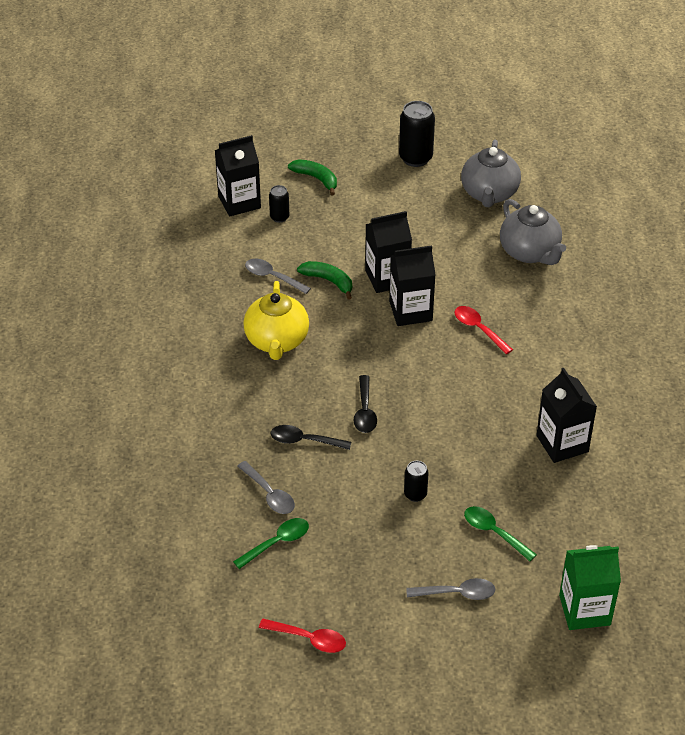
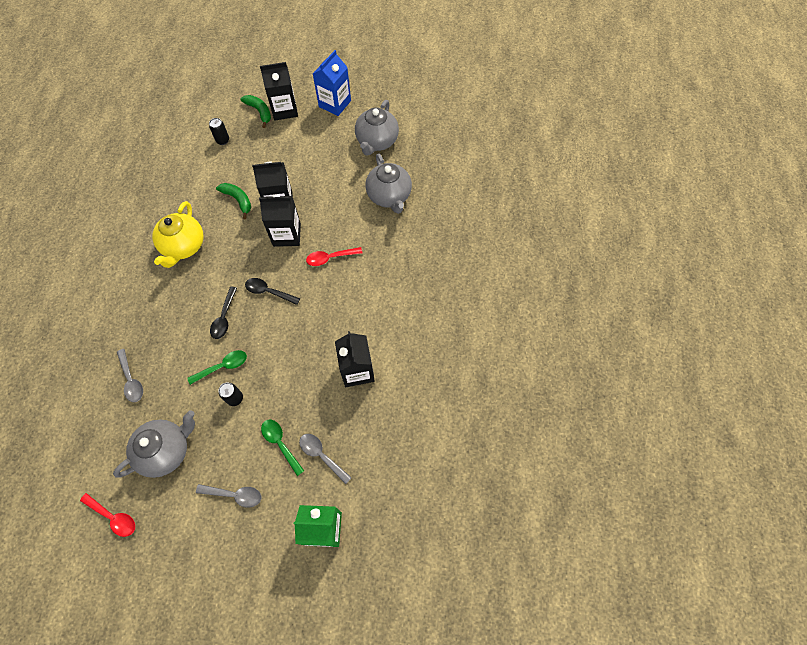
camera: 10 degrees right, 20 degrees up
(239, 202) = (199, 124): black carton -> black carton (284, 110)
(272, 277) = (200, 190): grey spoon -> grey spoon (321, 455)
(277, 543) = (121, 425): green spoon -> green spoon (223, 366)
(304, 441) = (172, 337): black spoon -> black spoon (268, 292)
(348, 561) = (166, 450): none -> grey teapot
(415, 158) = (335, 104): black can -> blue carton
(478, 329) = (330, 258): red spoon -> red spoon turned 75 degrees counterclockwise

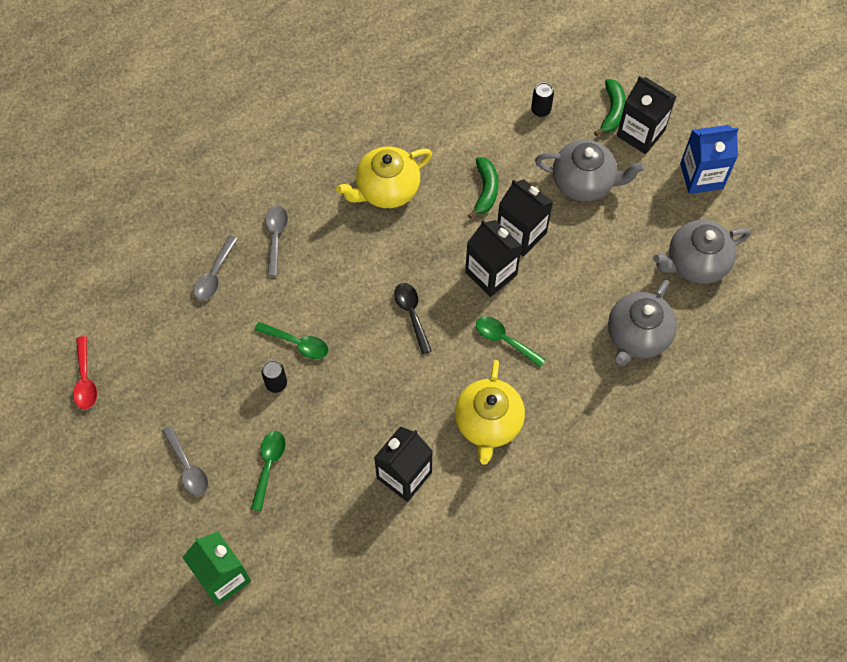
camera: 50 degrees right, 0 degrees up
(166, 450) = (177, 368): grey teapot -> grey teapot (584, 182)
(224, 317) = (347, 298): black spoon -> none
(321, 455) = (289, 515): grey spoon -> grey spoon (276, 237)
(330, 258) = (504, 340): red spoon -> green spoon
(368, 303) = (488, 423): none -> yellow teapot

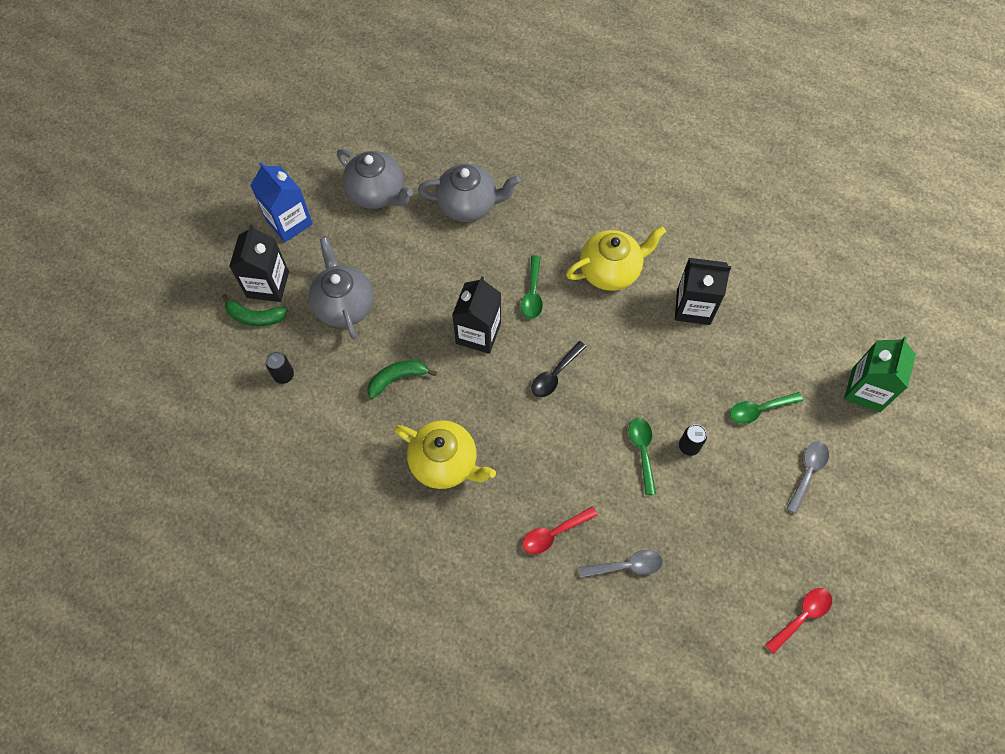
camera: 120 degrees left, 0 degrees up
(276, 237) = (553, 533): grey spoon -> red spoon
(521, 234) = (425, 329): black carton -> none
(612, 111) = (255, 316): green banana -> green banana turned 150 degrees counterclockwise

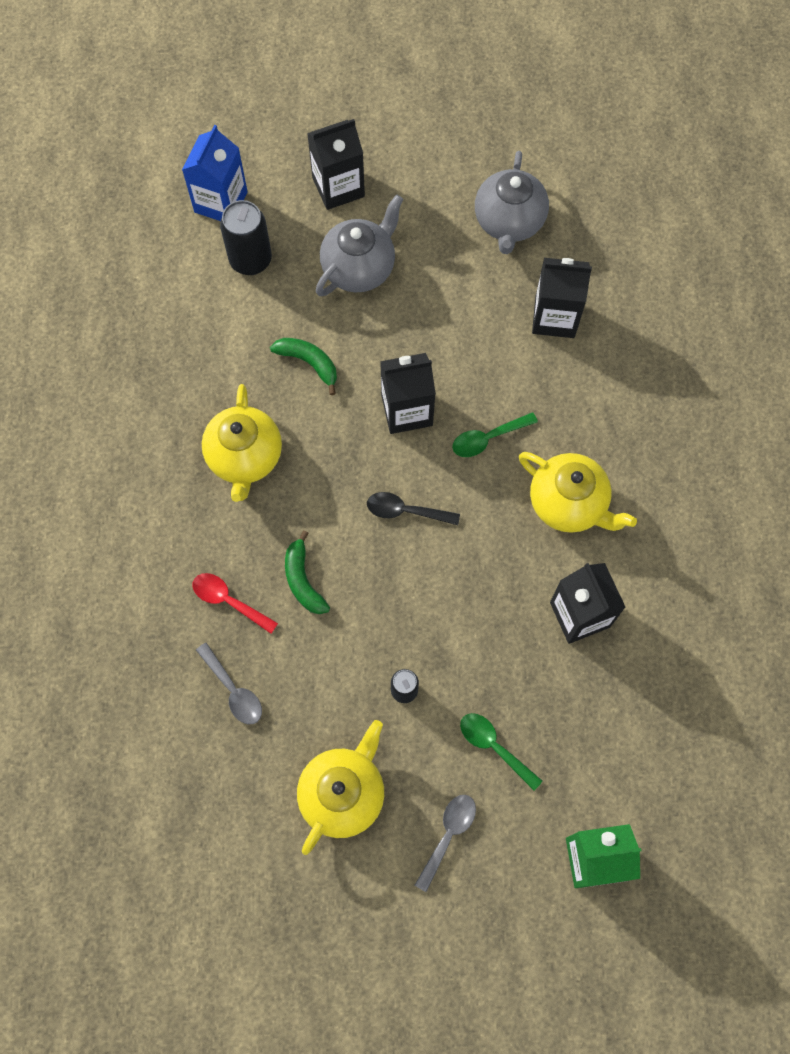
camera: 60 degrees right, 5 degrees up
(255, 316) = (296, 197): green banana -> green banana (303, 580)
(284, 375) = (250, 260): black can -> black can, size x1.80
(289, 222) = (420, 163): blue carton -> blue carton (221, 202)
(468, 205) = (554, 317): grey teapot -> black carton
(642, 451) = (370, 644): green spoon -> none
(744, 527) = (343, 793): none -> yellow teapot
(802, 616) = (276, 900): red spoon -> none
(807, 472) = (448, 835): grey spoon -> grey spoon turned 60 degrees counterclockwise

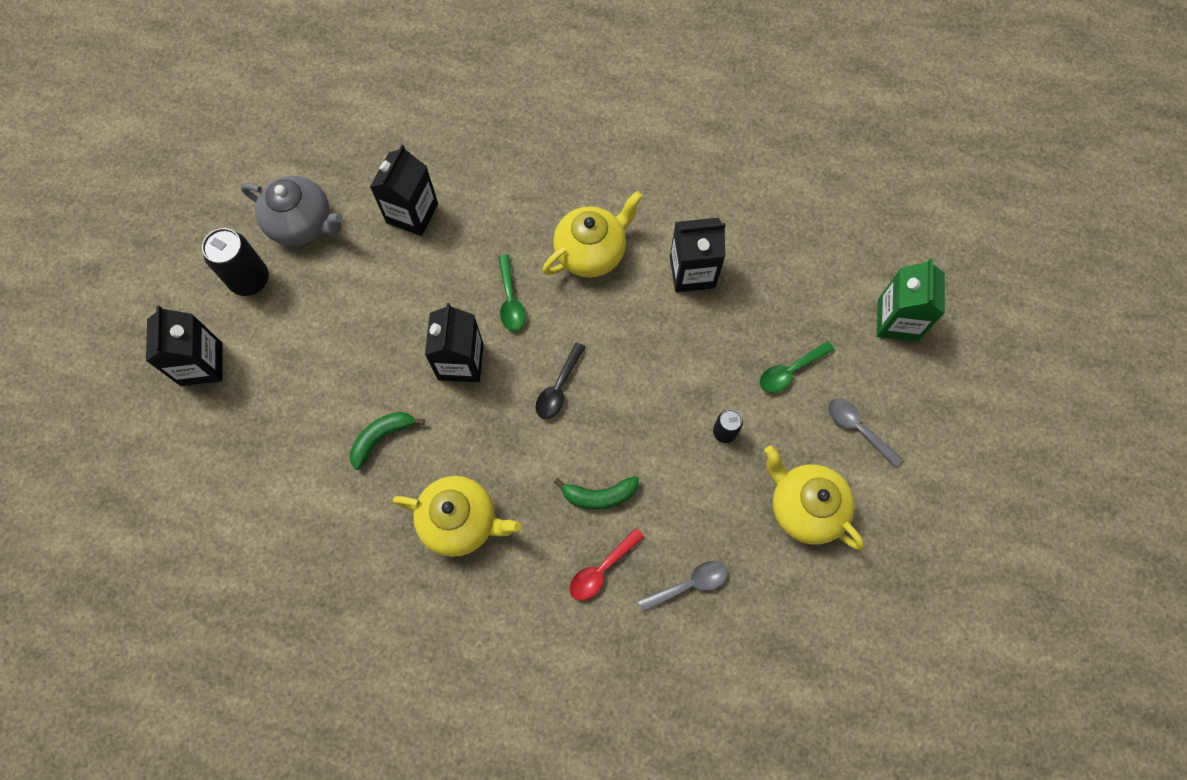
camera: 75 degrees left, 0 degrees up
(221, 202) = (170, 482): blue carton -> none
(250, 260) = (249, 467): black can -> black can (250, 280)
(359, 268) = (298, 366): grey teapot -> none

